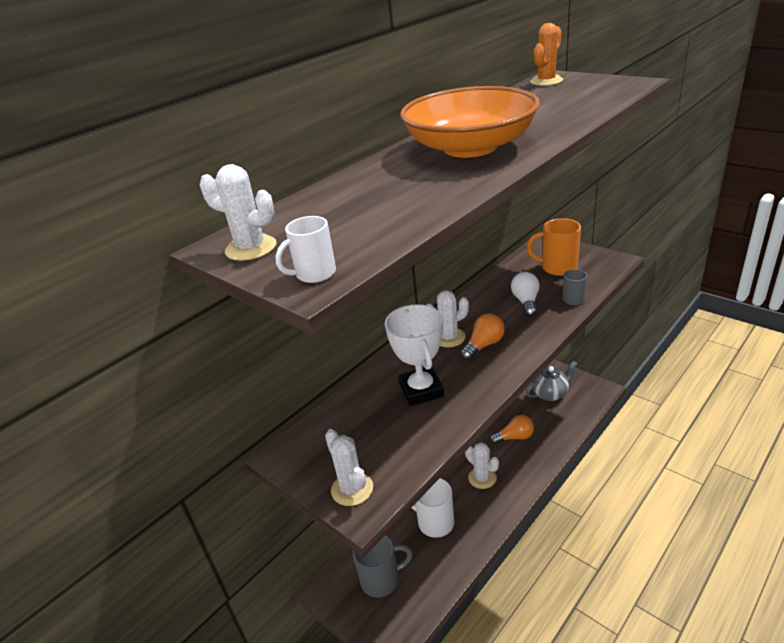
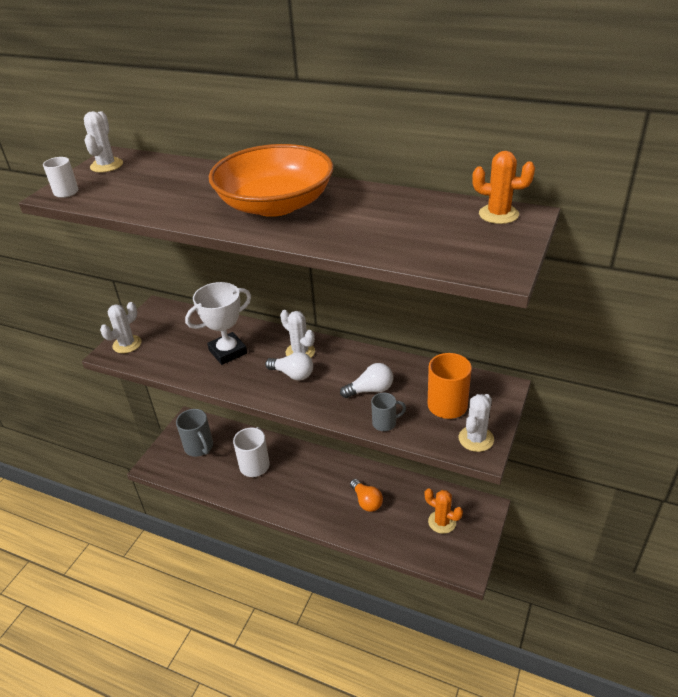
camera: 70 degrees right, 5 degrees up
(482, 478) = (309, 486): white cactus -> white cactus (476, 439)
(483, 345) = (292, 374): orange light bulb -> white light bulb
(550, 394) = (442, 522): grey teapot -> orange cactus

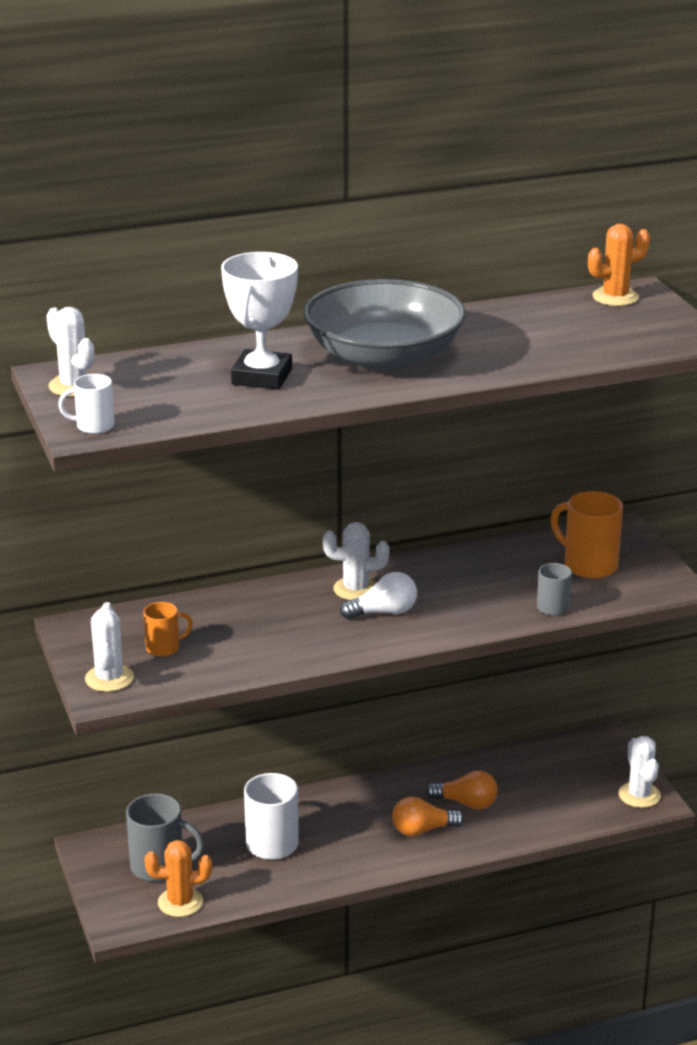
camera: 45 degrees left, 10 degrees down
(171, 340) = (164, 648): none -> orange mug
(228, 352) = (265, 627): white trophy -> white trophy (262, 377)
(275, 204) = (384, 356): orange bowl -> grey bowl
(327, 503) = (422, 830): none -> orange light bulb
(370, 390) = (493, 588): white light bulb -> none
(442, 522) = (575, 776): orange cactus -> orange cactus (180, 902)
(476, 439) = (656, 579): white cactus -> white cactus (639, 795)

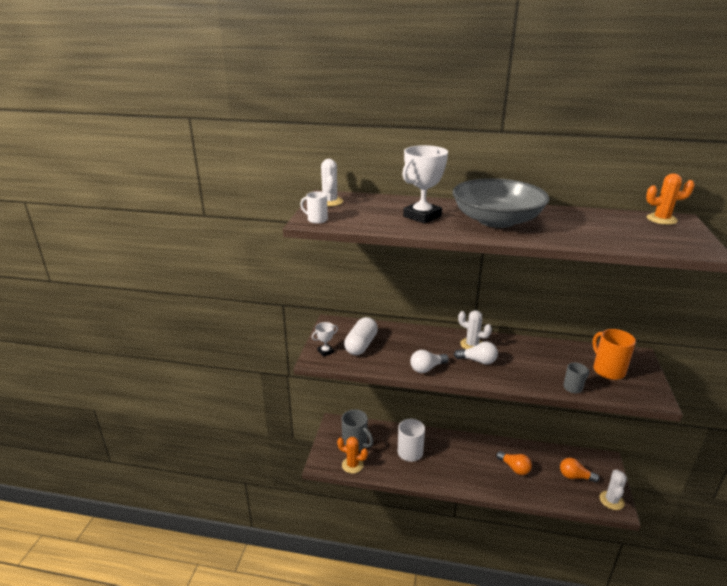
camera: 30 degrees right, 0 degrees up
(109, 678) = (325, 351): white cactus -> white trophy
(164, 648) = (361, 345): orange mug -> white capsule
(309, 650) = (427, 368): none -> white light bulb
(422, 830) = (484, 474): orange light bulb -> orange light bulb (575, 476)

